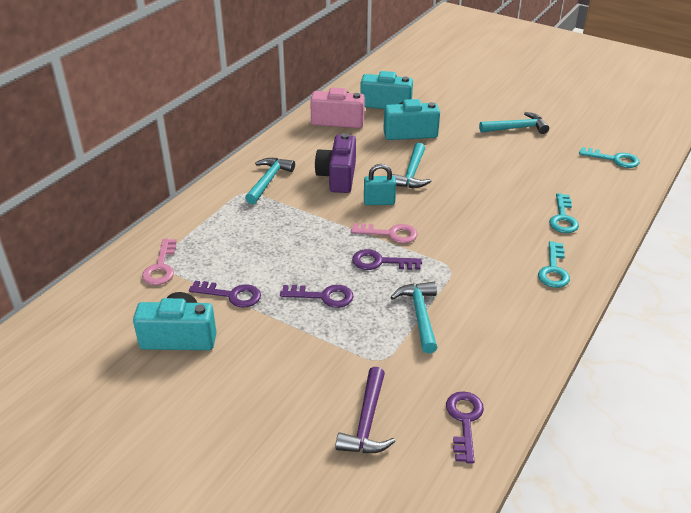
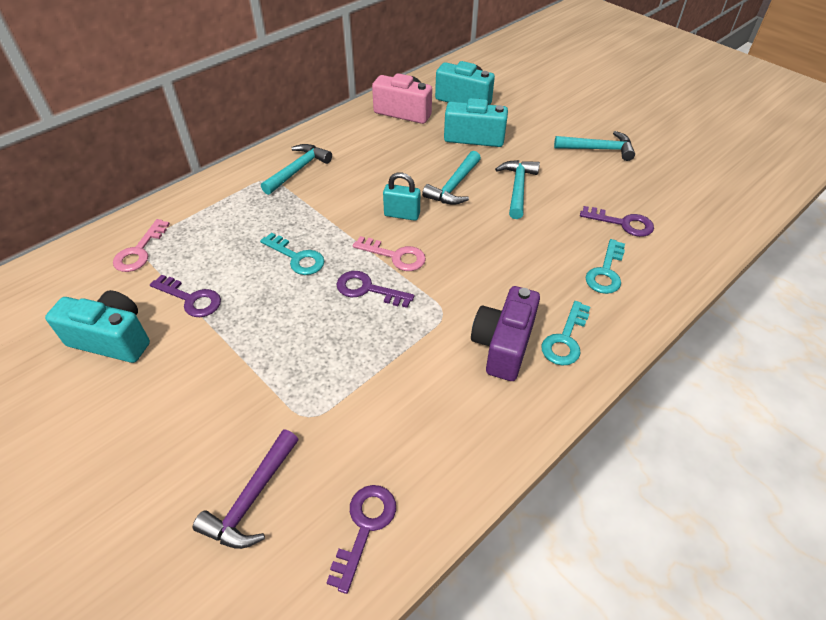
camera: 15 degrees right, 10 degrees up
(323, 296) = (285, 320): purple key -> purple key (623, 223)
(338, 177) = (372, 177): purple camera -> purple camera (503, 345)
(420, 315) = (380, 368): turquoise hammer -> turquoise hammer (517, 188)
(614, 159) = (701, 206): turquoise key -> turquoise key (297, 258)

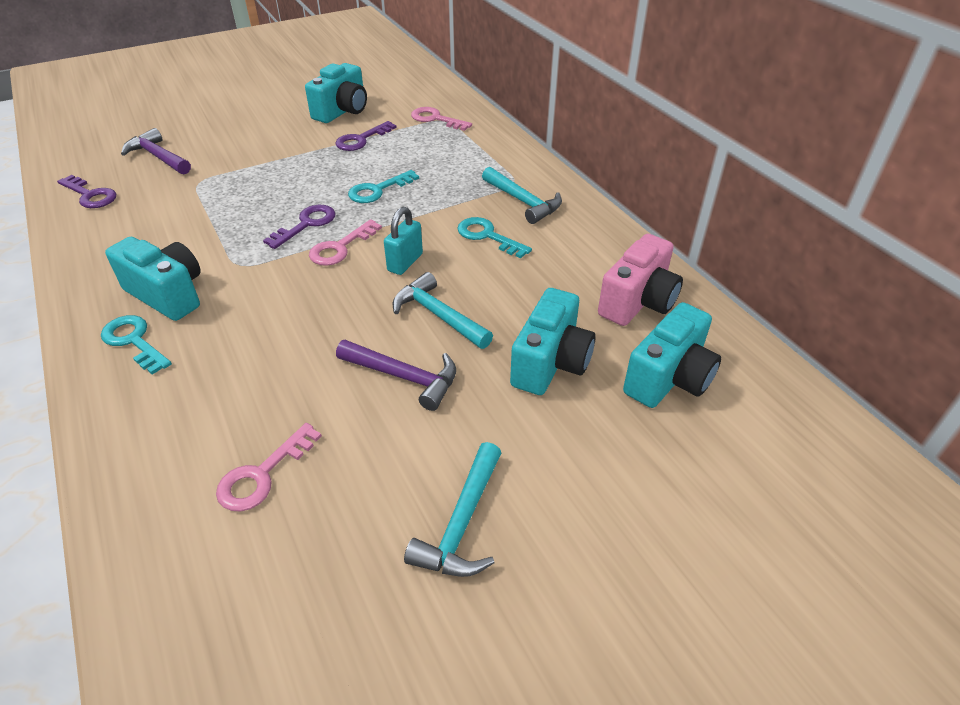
camera: 105 degrees right, 5 degrees down
(503, 345) = (168, 294): purple camera -> turquoise camera
(517, 188) = (404, 377): turquoise hammer -> purple hammer
(606, 272) = (191, 414): turquoise key -> turquoise key (487, 236)
(623, 223) = (262, 475): purple key -> pink key

